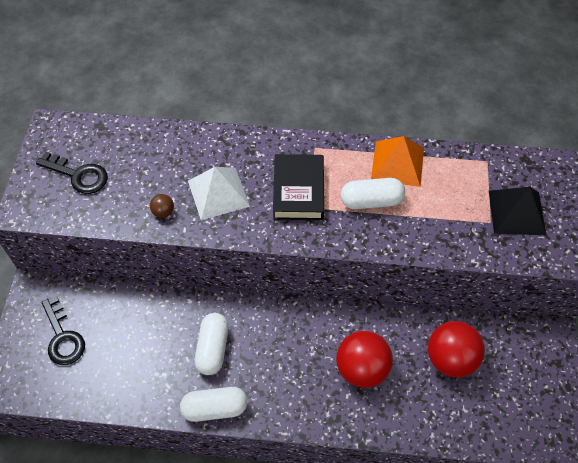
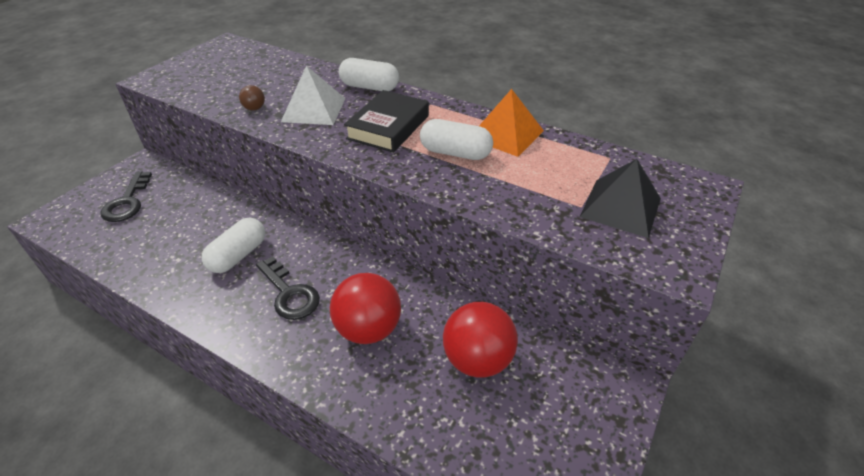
camera: 25 degrees right, 15 degrees down
(78, 175) = (214, 71): black key -> black key (289, 293)
(215, 408) = (194, 305): white capsule -> white capsule (369, 87)

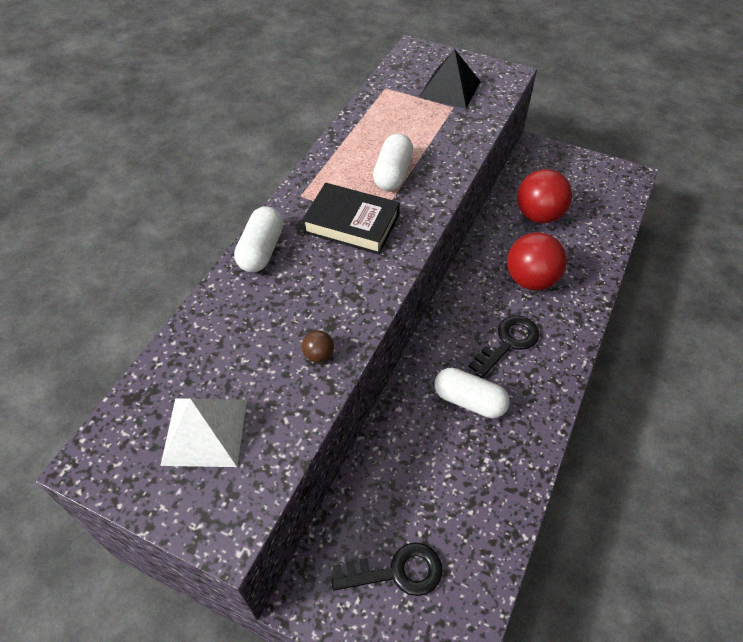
camera: 95 degrees left, 10 degrees up
(314, 109) = (318, 293): white pyramid -> white pyramid (205, 431)
(506, 134) = (356, 142): orange pyramid -> none

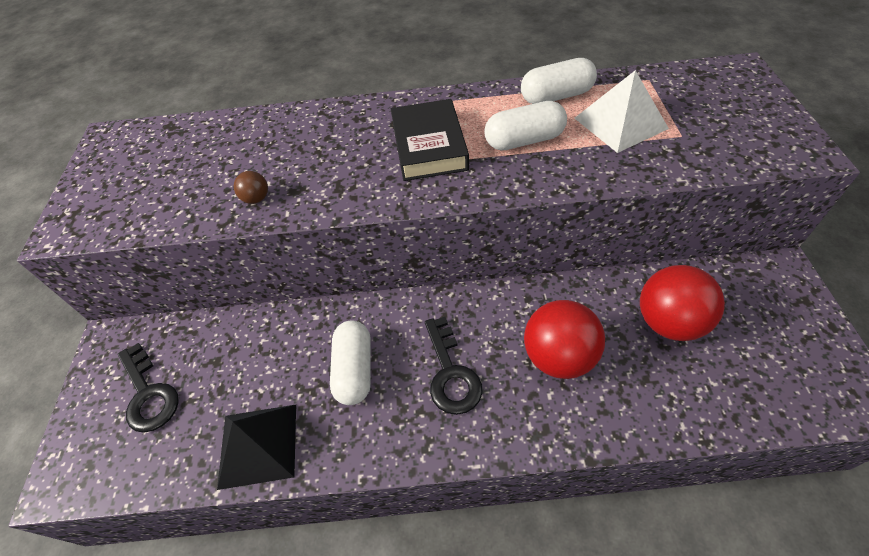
camera: 65 degrees right, 0 degrees up
(205, 431) = (152, 174): white pyramid -> white pyramid (620, 123)
(261, 250) = (354, 112): white capsule -> white capsule (556, 96)
(449, 89) = (709, 120): black pyramid -> black pyramid (258, 445)
(508, 343) = (450, 373): black key -> black key turned 60 degrees clockwise

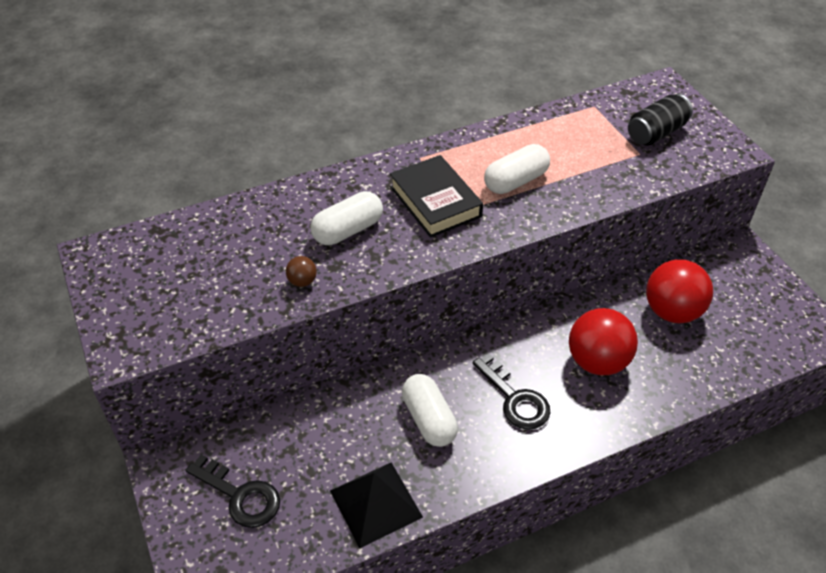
camera: 25 degrees left, 5 degrees down
(556, 96) = (523, 135): white capsule -> white capsule (348, 230)
(620, 123) = (588, 151): white pyramid -> none
(711, 116) = (656, 133): none -> black can

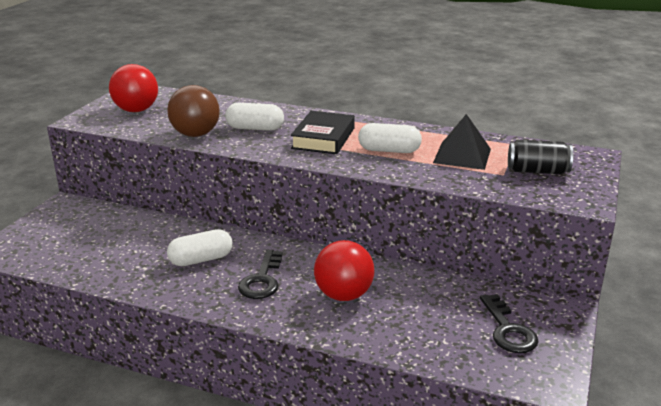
camera: 45 degrees right, 20 degrees down
(240, 495) = (69, 232): black key -> black key (508, 330)
(302, 281) = (195, 134): brown ball -> brown ball, size x2.31
(375, 503) = (114, 273): black pyramid -> black pyramid (462, 155)
(429, 419) = (201, 259): white capsule -> white capsule turned 45 degrees clockwise
(672, 311) = (443, 304): red ball -> red ball (136, 110)

